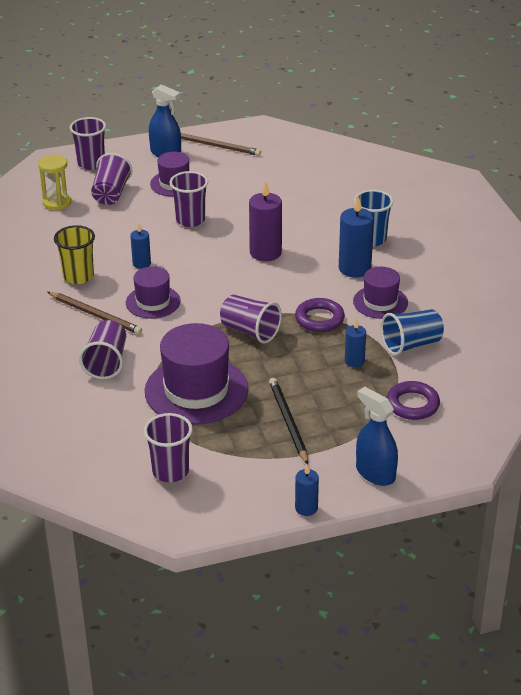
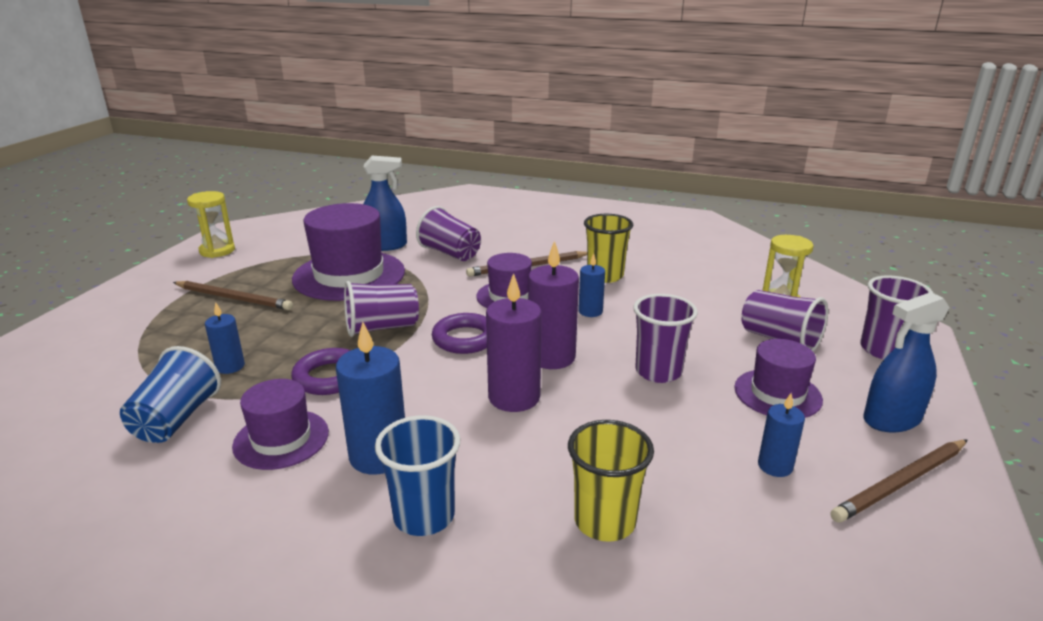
camera: 125 degrees right, 10 degrees down
(170, 471) = (285, 240): purple cup -> none
(213, 256) = (551, 357): none -> purple candle
(231, 497) = (217, 251): none -> yellow hourglass
(288, 422) = (234, 298): black pencil -> brown pencil
(306, 508) = (144, 271): blue candle -> blue candle (775, 466)
(321, 200) = (605, 521): none -> yellow cup
(375, 473) = (101, 311): blue spray bottle -> blue spray bottle (386, 245)
(412, 404) = (111, 370): purple ring -> purple ring (465, 339)

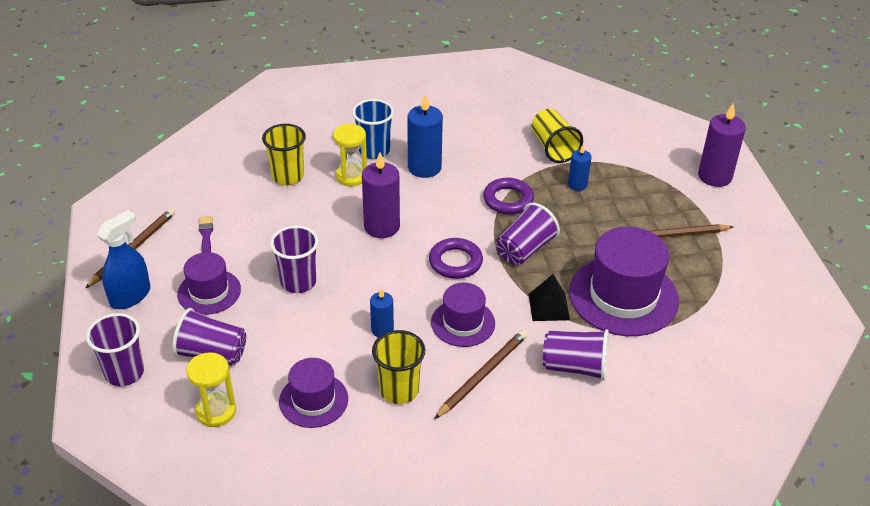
camera: 150 degrees right, 15 degrees up
(176, 419) = (553, 148): blue cup -> yellow cup
(217, 251) = (780, 282): yellow hourglass -> yellow hourglass (351, 176)
(281, 439) = (484, 158): purple hat -> purple hat (313, 400)
(386, 245) = (649, 354): blue spray bottle -> none
(421, 286) = (549, 307): none -> black pyramid
(551, 357) = (381, 268): purple candle -> purple candle (714, 176)
(775, 466) = (206, 235): blue candle -> purple brush

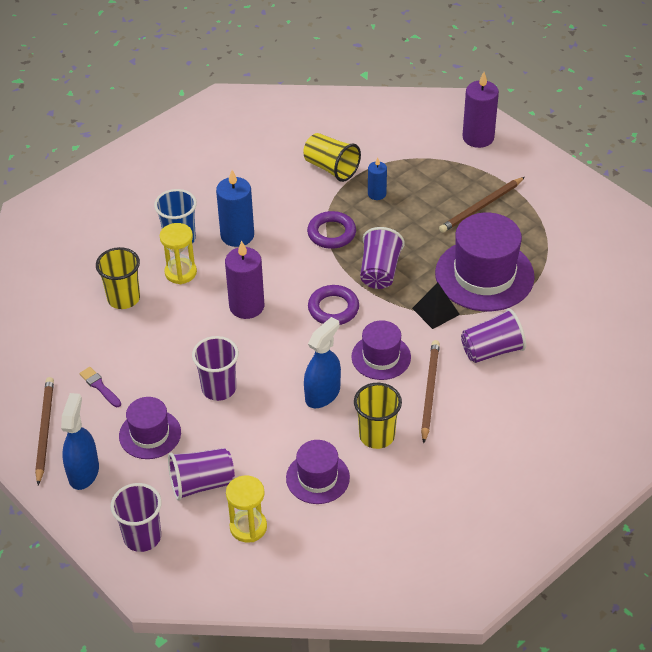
camera: 30 degrees left, 5 degrees up
(382, 329) = (322, 394): blue candle -> blue spray bottle

